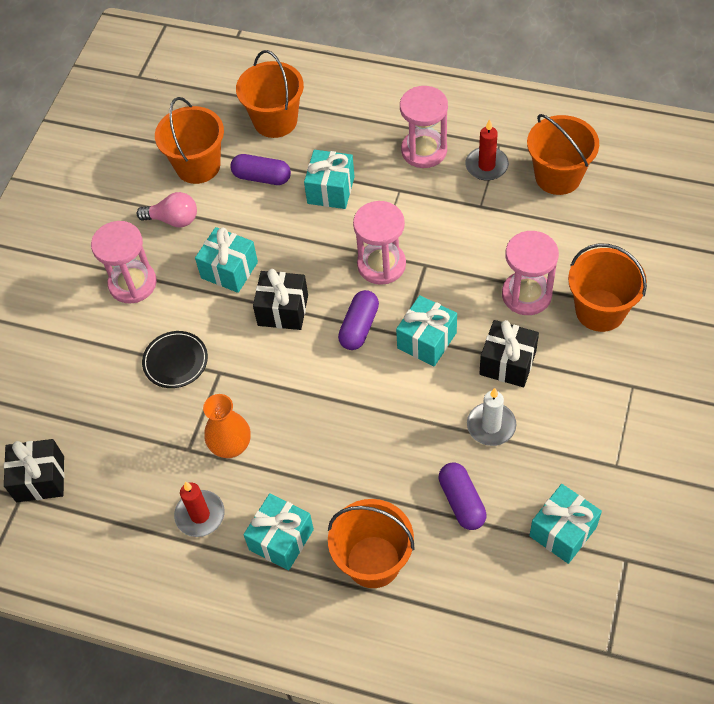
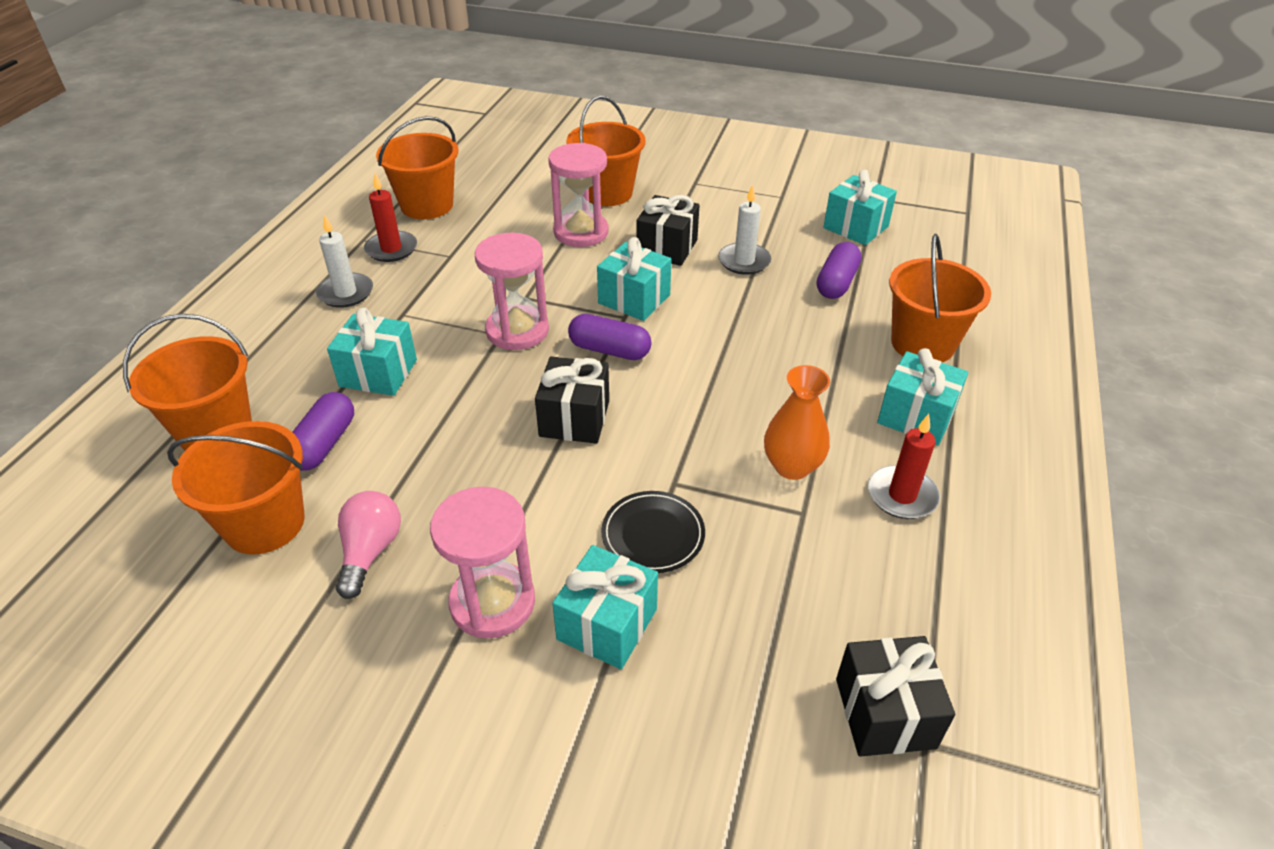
camera: 95 degrees left, 15 degrees down
(229, 270) = (492, 477): turquoise gift -> turquoise gift (607, 624)
(424, 150) = (345, 293): pink hourglass -> white candle
(462, 501) = (836, 283): purple capsule -> purple capsule turned 45 degrees counterclockwise

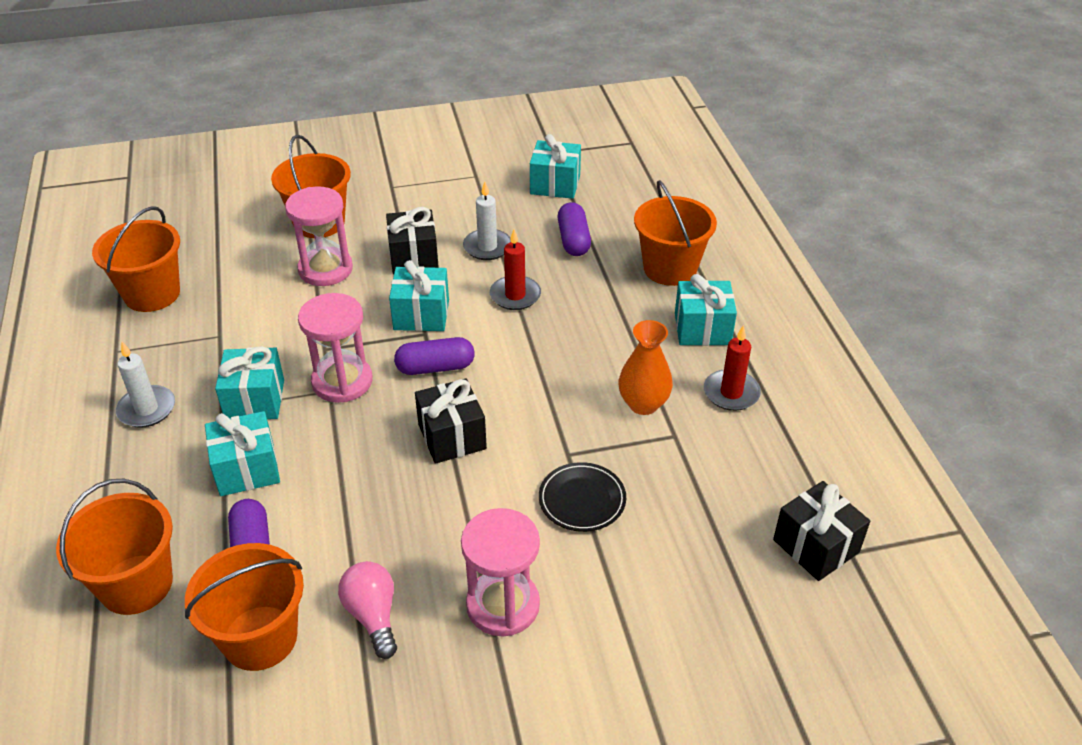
camera: 30 degrees left, 0 degrees up
(391, 249) = (154, 350): red candle -> red candle (515, 295)
(607, 624) = (598, 579): turquoise gift -> turquoise gift (255, 400)

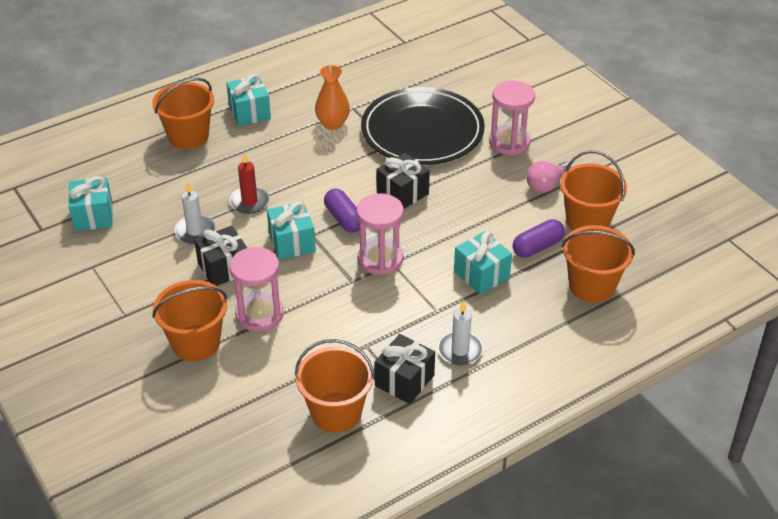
camera: 110 degrees left, 0 degrees up
(255, 400) = (420, 296): turquoise gift -> none
(573, 240) = (170, 189): purple capsule -> none
(582, 500) = (422, 131): black plate -> black plate, size x2.33
(731, 393) = (305, 93): red candle -> none
(816, 546) = (407, 52): black gift -> black gift (404, 380)

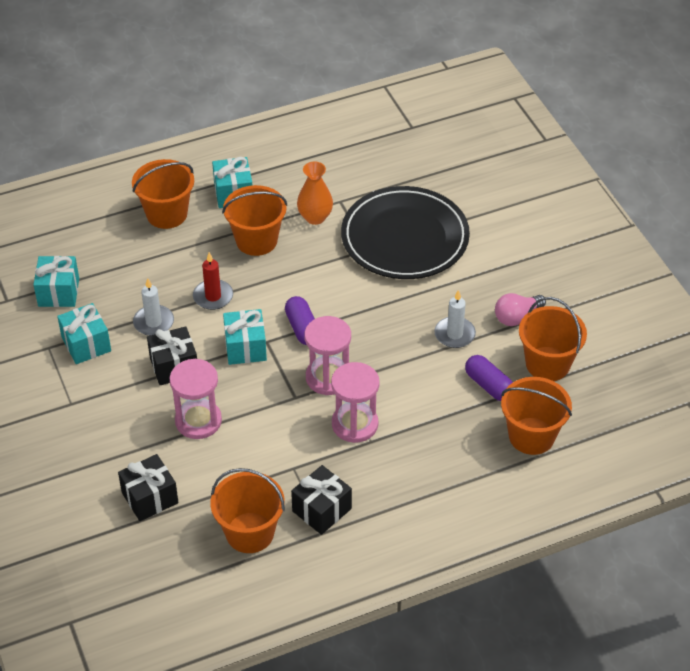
camera: 10 degrees right, 5 degrees up
(196, 343) = (132, 442): orange bucket -> orange bucket (256, 240)
(402, 193) = (367, 307): black gift -> black gift (150, 498)
(460, 350) = (383, 486): white candle -> white candle (454, 334)
(481, 274) = (424, 408): turquoise gift -> turquoise gift (86, 344)
(509, 142) = (491, 262): pink hourglass -> pink hourglass (355, 424)
(537, 247) = (489, 385): purple capsule -> purple capsule turned 75 degrees clockwise

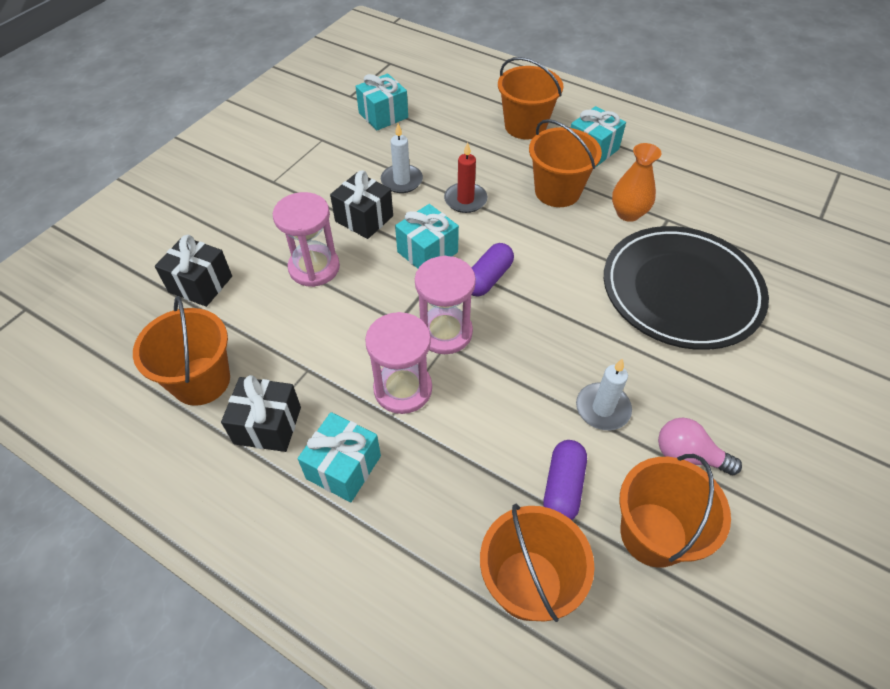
camera: 55 degrees right, 5 degrees up
(86, 344) = (343, 157): turquoise gift -> turquoise gift (343, 467)

